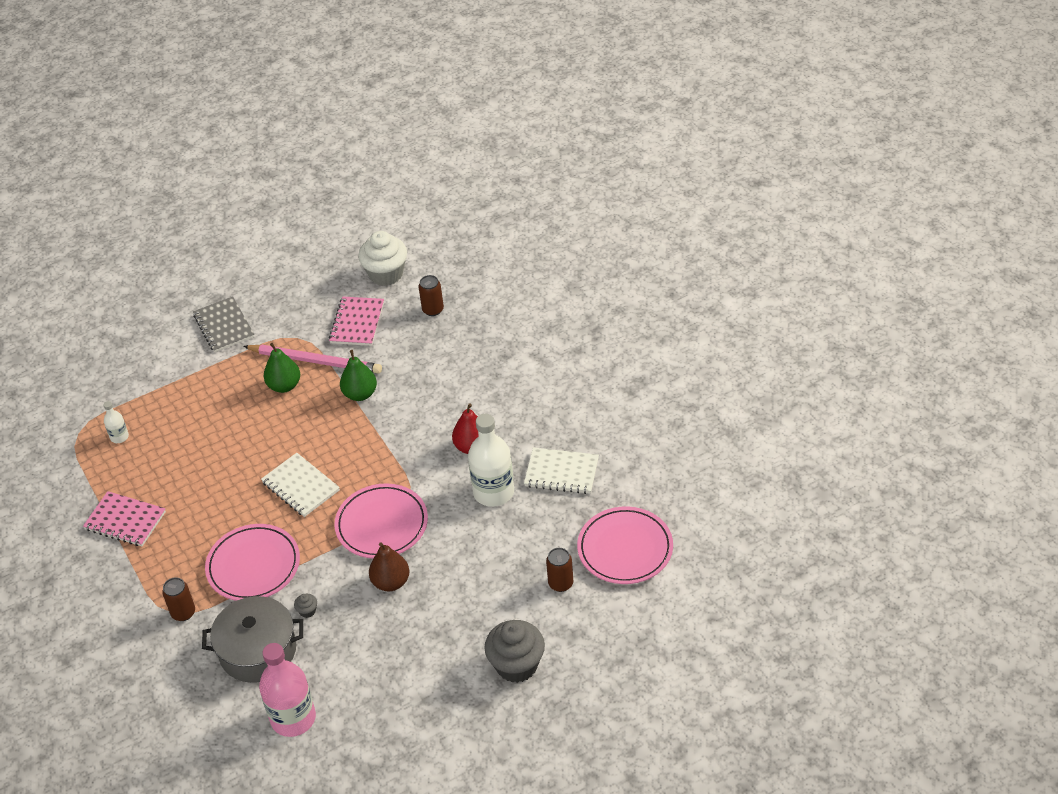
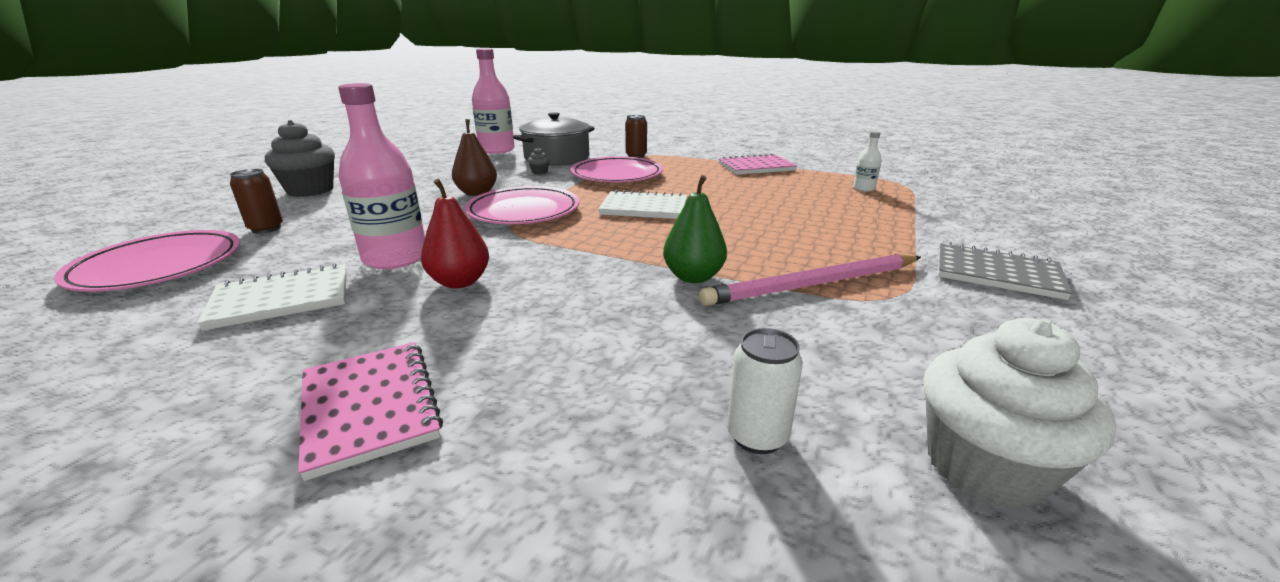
camera: 140 degrees right, 20 degrees down
(284, 386) = (800, 254): green pear -> none
(357, 323) = (851, 348): pink notebook -> pink notebook (370, 407)
(433, 310) = (757, 436): brown can -> white can
(493, 492) = (395, 258): white bottle -> pink bottle

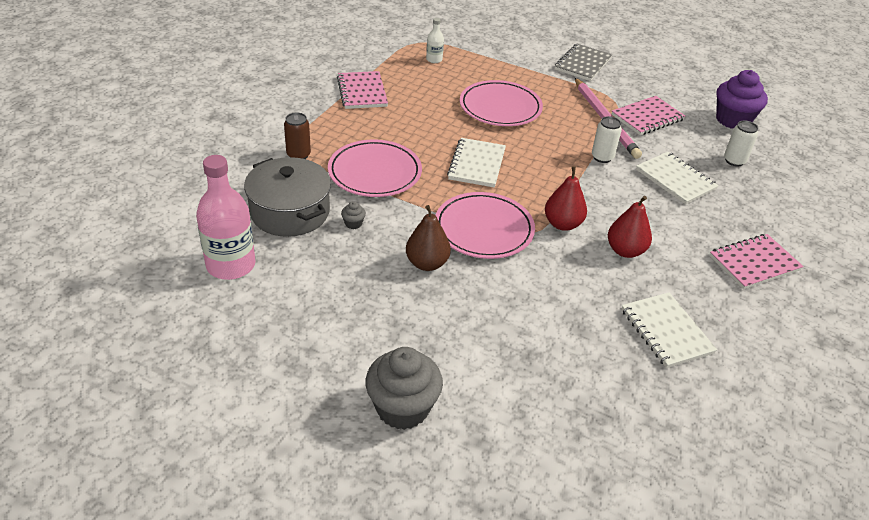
camera: 90 degrees left, 15 degrees up
(158, 267) = (629, 436): pink plate -> pink plate (500, 107)
(266, 228) = (534, 397): brown can -> none
(395, 258) = (591, 289): pink bottle -> none
(526, 246) = (562, 224): none -> red pear
(648, 340) = (675, 180): none -> white notebook
(693, 277) = (602, 157): green pear -> white can
(861, 326) = (647, 117): none -> pink notebook
(984, 467) = (733, 120): white cupcake -> purple cupcake

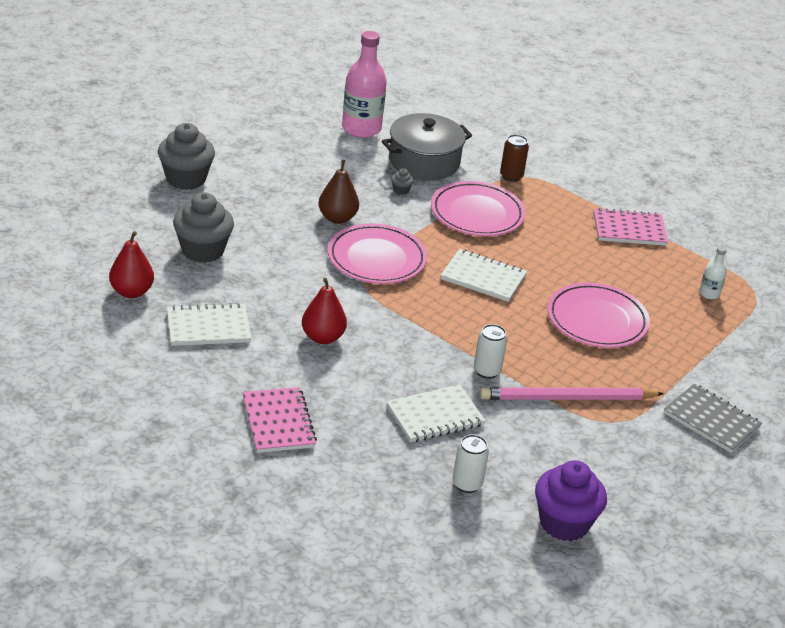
camera: 100 degrees right, 5 degrees down
(542, 361) = (202, 250): none -> grey cupcake
(562, 224) = (373, 308): red pear -> red pear (131, 292)
(647, 117) = (572, 438): pink notebook -> none

